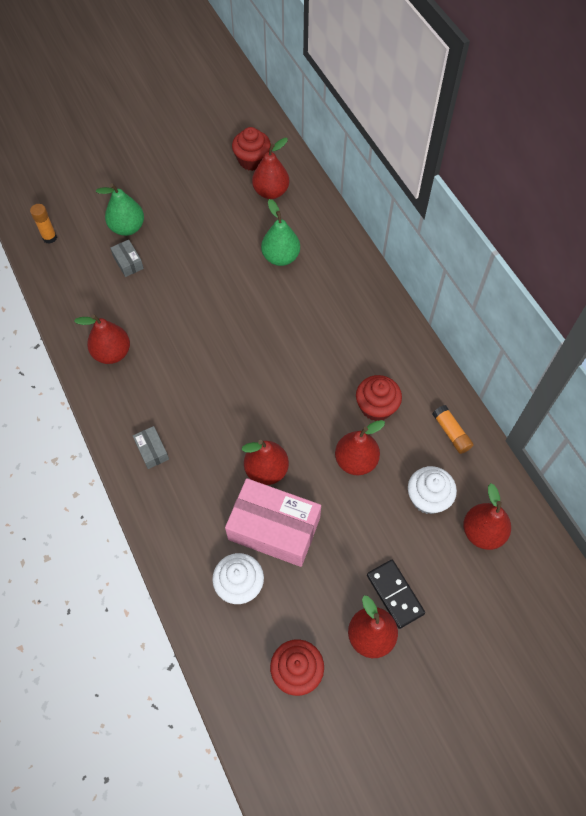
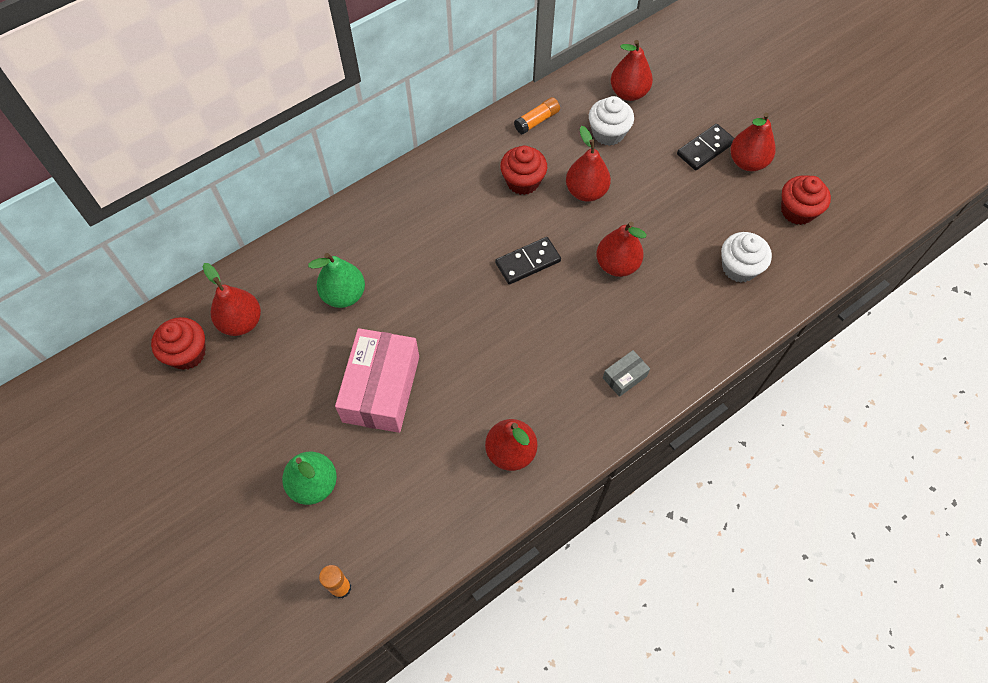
camera: 100 degrees left, 0 degrees up
(128, 262) = (372, 468): grey box -> none
(274, 528) = (675, 248): pink box -> pink box (381, 388)
(285, 395) = (528, 262): none -> black domino

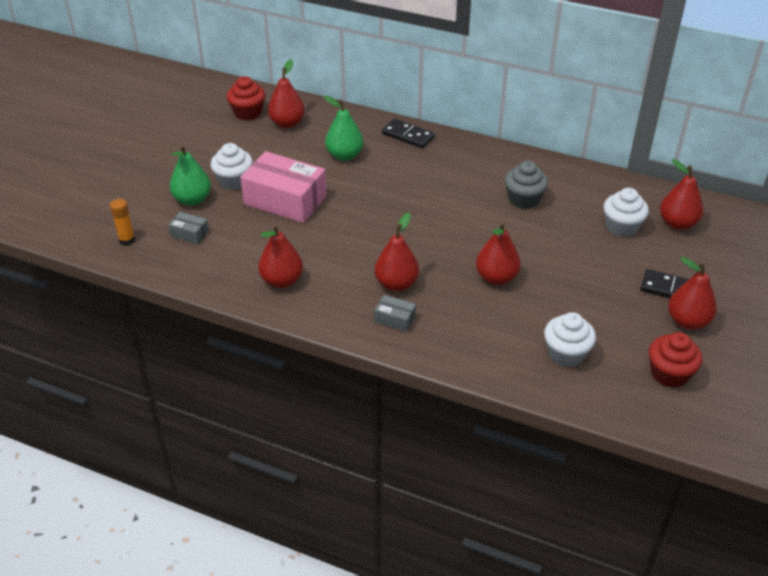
camera: 60 degrees right, 20 degrees down
(310, 426) = (234, 181): none -> white cupcake
(374, 513) = (189, 234): none -> grey box
(381, 388) = (285, 200): pink box -> pink box turned 45 degrees clockwise
(523, 181) = (524, 199): red cupcake -> grey cupcake
(528, 262) = (452, 229): black domino -> black domino (408, 135)
(537, 121) = (589, 185): orange glue stick -> none
(586, 191) = (550, 235): red pear -> red pear (396, 284)

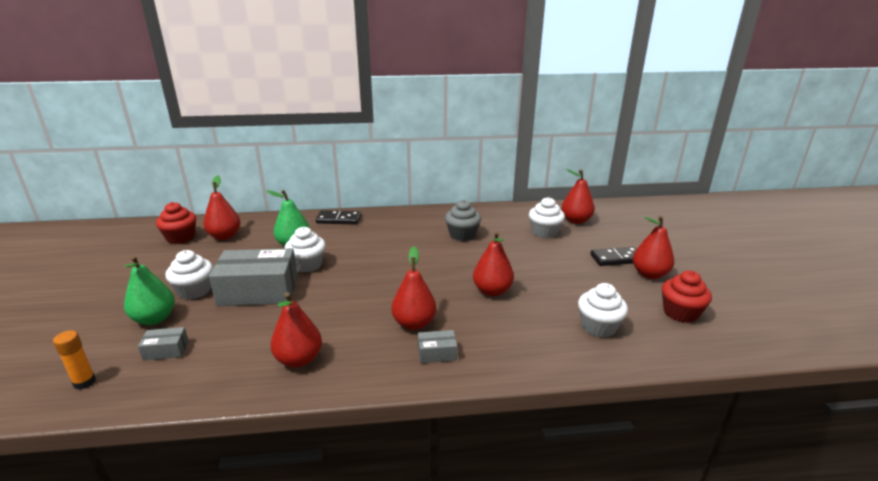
camera: 30 degrees left, 15 degrees down
(285, 200) = (258, 291): pink box -> grey box
(343, 185) = (307, 265): none -> white cupcake

